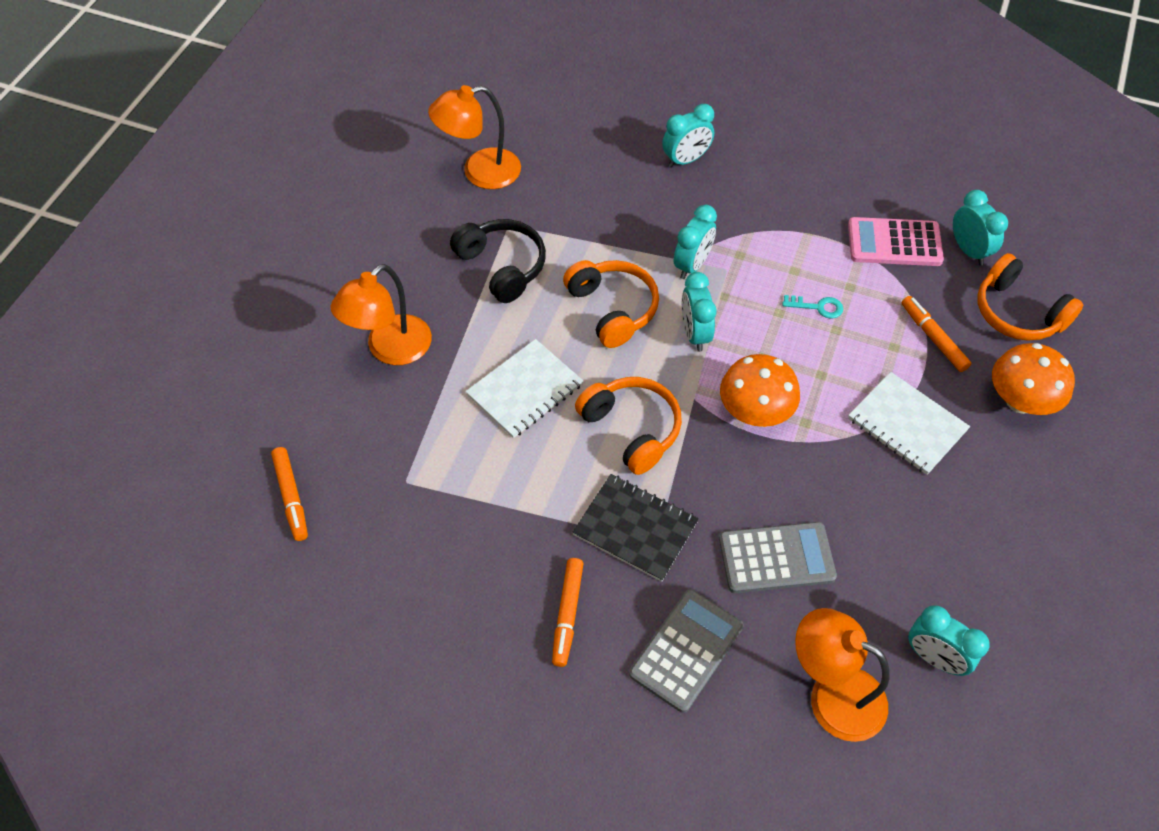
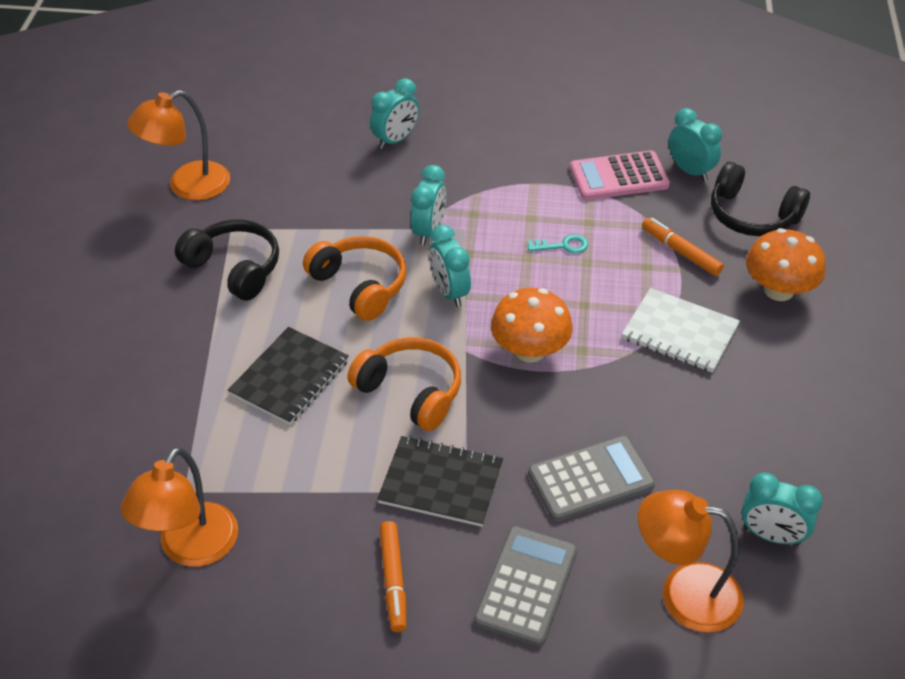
camera: 15 degrees left, 10 degrees down
(291, 497) = (61, 533): orange marker -> none
(390, 349) = (135, 368): orange lamp -> orange lamp (190, 548)
(525, 390) = (289, 377): white notebook -> black notebook
(1017, 312) = (752, 215): orange headphones -> black headphones

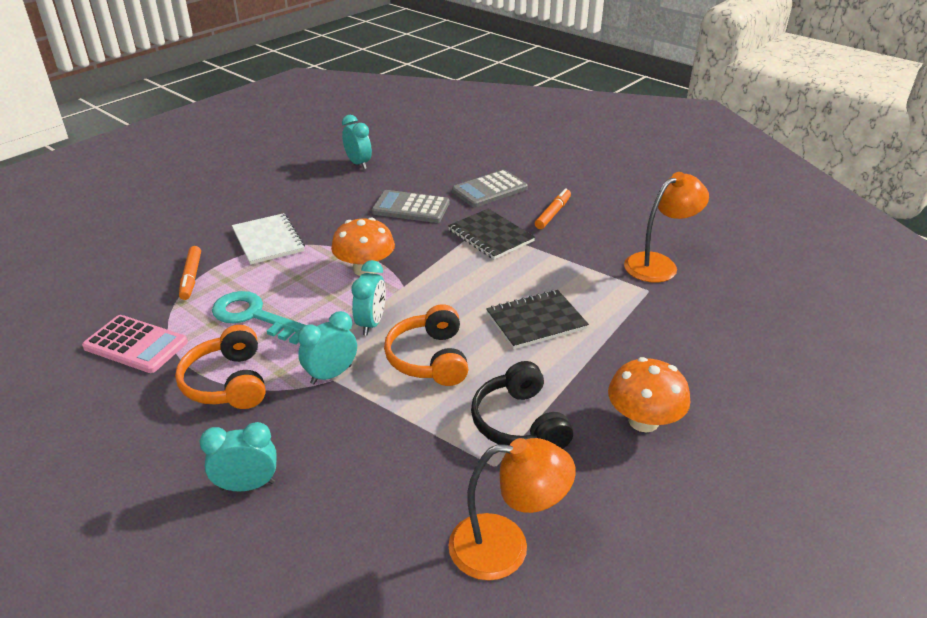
camera: 145 degrees left, 10 degrees down
(410, 391) = (463, 280): orange headphones -> orange headphones (228, 382)
(563, 246) = (254, 316): turquoise key -> turquoise key, size x2.07
(684, 593) = (422, 164): orange lamp -> none
(690, 171) = (85, 323): turquoise clock -> none
(752, 215) = (110, 276): black headphones -> none
(778, 290) = (180, 234): orange mushroom -> orange mushroom (643, 421)

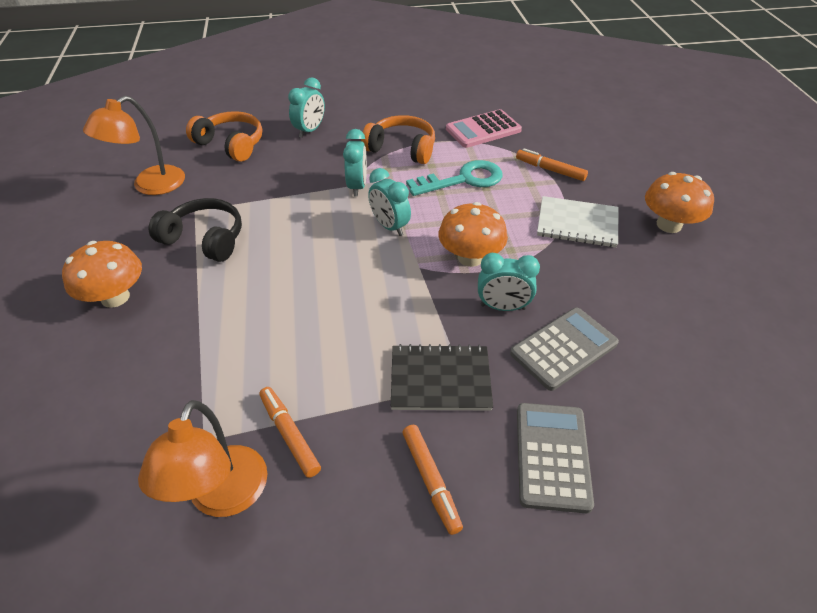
camera: 130 degrees right, 10 degrees up
(230, 207) = (669, 225): none -> orange mushroom
(358, 164) = (727, 363): turquoise clock -> turquoise clock (503, 307)
(429, 358) = (315, 234): orange headphones -> orange headphones (231, 144)
(536, 321) = (277, 317): black notebook -> none
(598, 264) = (289, 434): none -> orange marker

